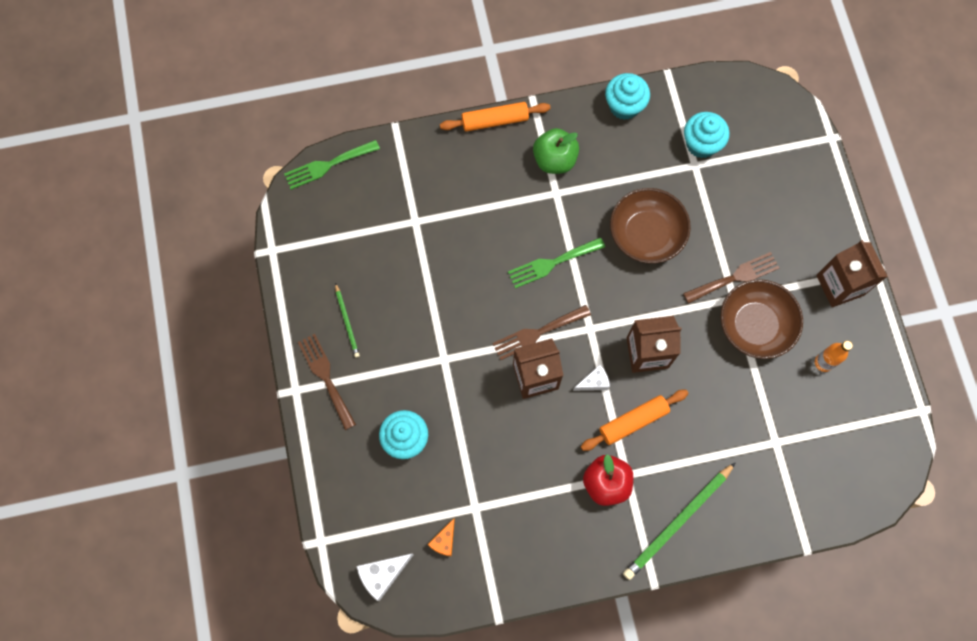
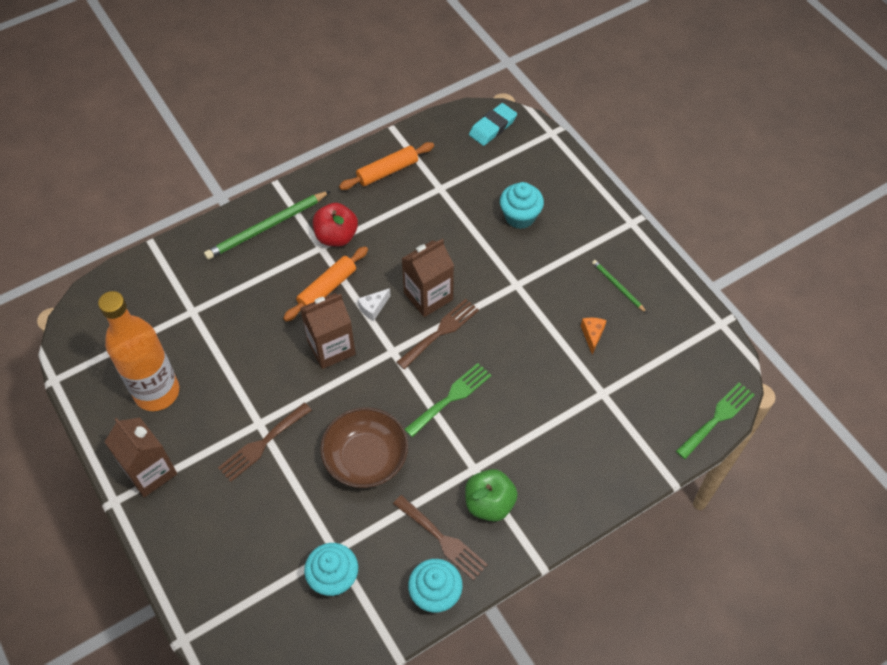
camera: 160 degrees right, 15 degrees down
(326, 377) = (611, 239): brown fork -> brown fork (443, 540)
(383, 574) = (492, 127): white cheese -> turquoise eraser
(444, 541) = (455, 160): orange cheese -> orange cheese (592, 335)
(495, 120) = (571, 525): orange rolling pin -> orange rolling pin (387, 171)
(677, 522) = (266, 227): green pencil -> green pencil turned 150 degrees counterclockwise
(755, 325) = (232, 405): brown bowl -> none
(823, 362) = (157, 392): orange bottle -> orange bottle, size x2.34

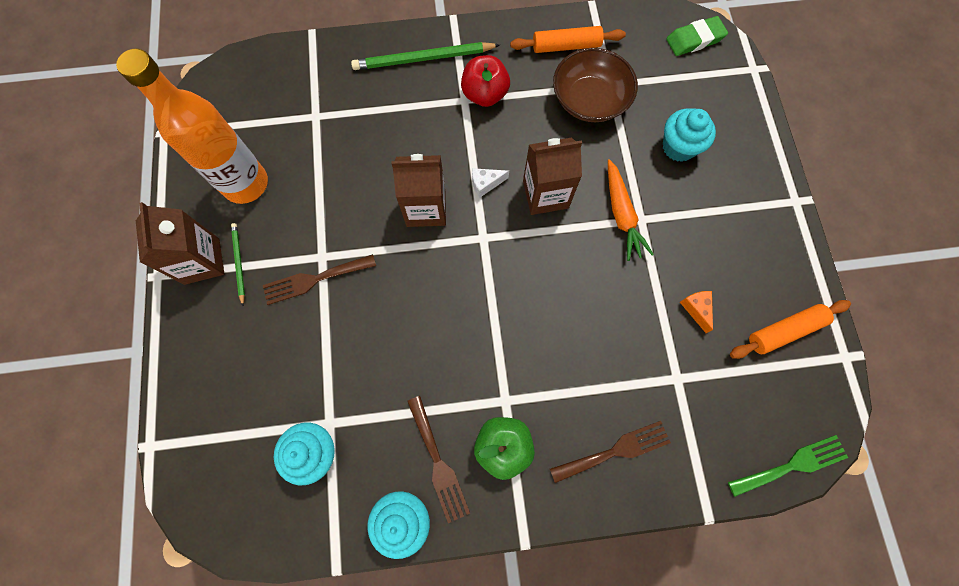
camera: 25 degrees right, 15 degrees up
(327, 288) = (451, 145): orange rolling pin -> orange rolling pin (784, 331)
(366, 457) = (404, 339): brown bowl -> brown bowl (589, 100)
(441, 331) = (540, 237): brown fork -> brown fork (615, 451)
(451, 397) = (518, 313): green fork -> none
(492, 127) = (694, 40): turquoise eraser -> green eraser
(498, 287) = (621, 214): none -> orange carrot
(592, 335) = (696, 309): orange cheese -> orange cheese turned 45 degrees counterclockwise
(617, 286) = (748, 266): green pencil -> green pencil (239, 263)

